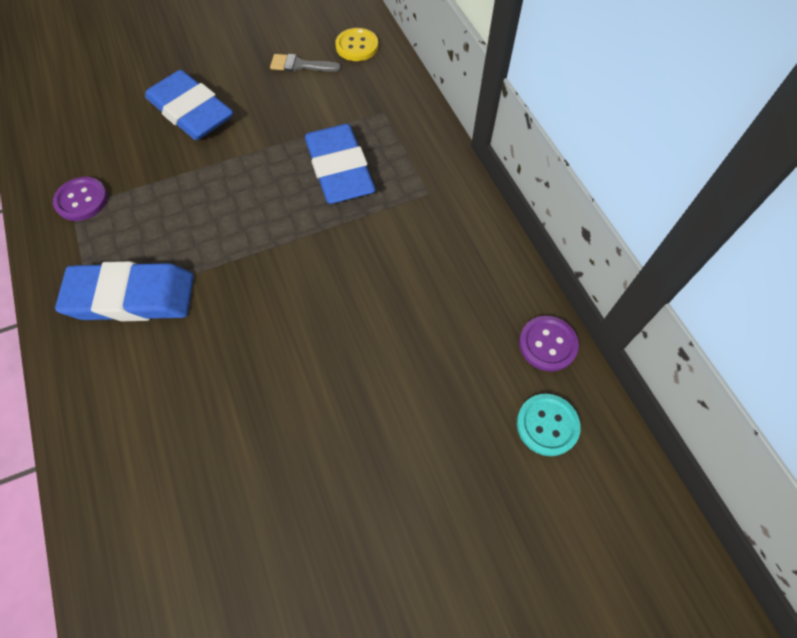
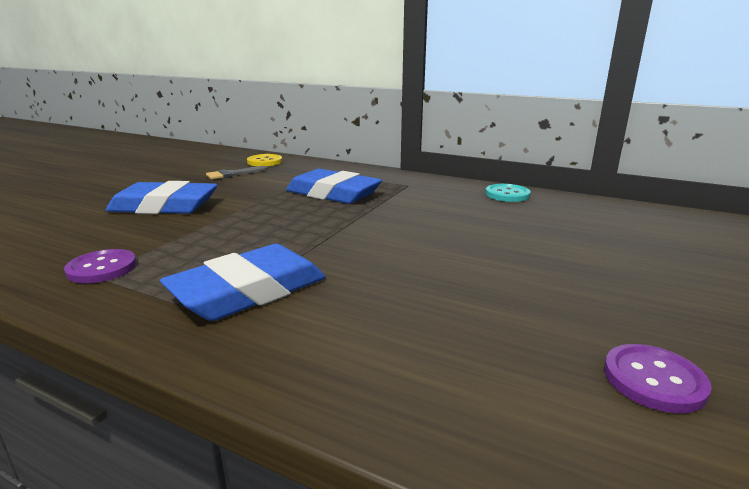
camera: 40 degrees left, 40 degrees down
(547, 344) = (575, 201): purple button -> purple button (653, 380)
(547, 425) = (637, 221): turquoise button -> turquoise button (507, 194)

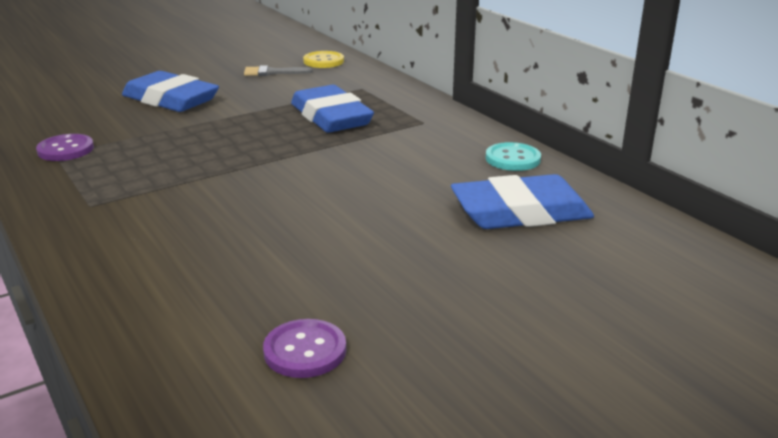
camera: 30 degrees right, 5 degrees up
(249, 291) = (134, 196): blue eraser -> blue eraser (520, 212)

